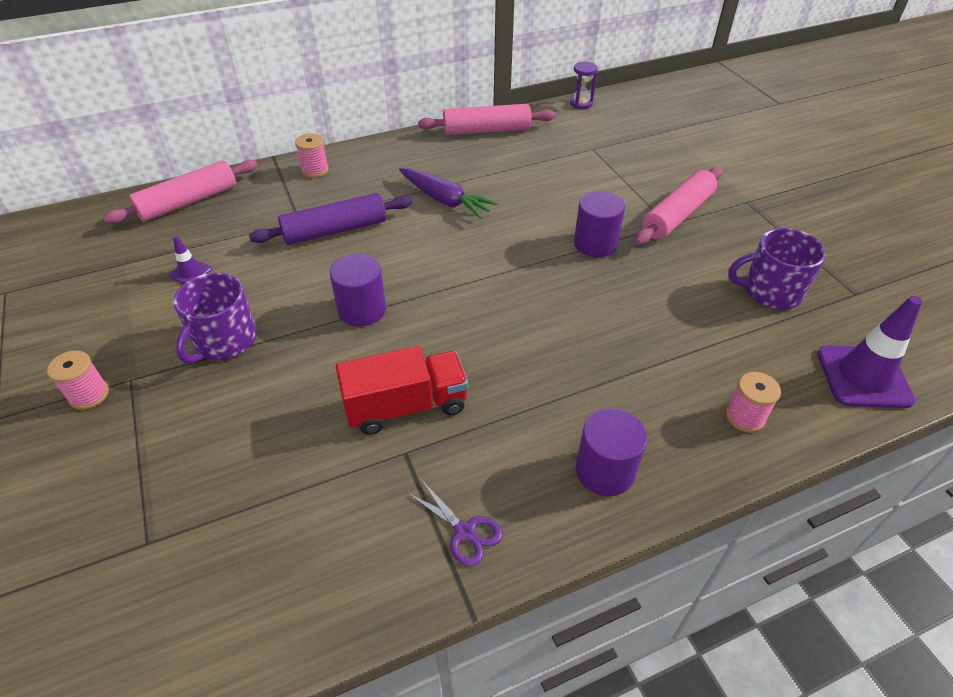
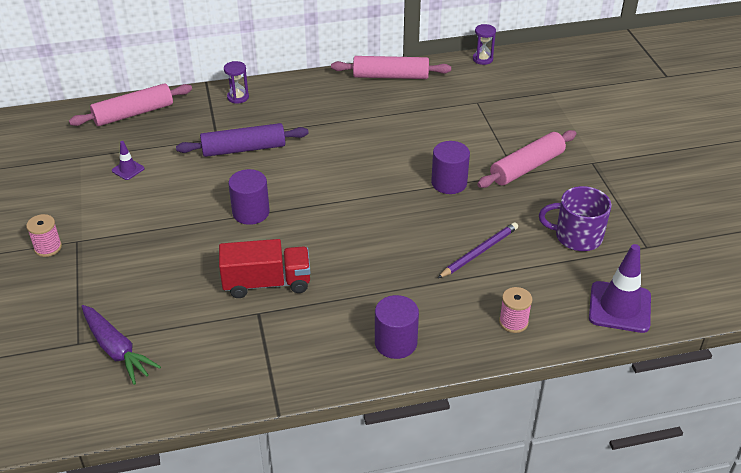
camera: 10 degrees right, 5 degrees down
(224, 340) = (146, 222): purple mug -> none
(315, 170) = (238, 97): pink spool -> purple hourglass
(445, 200) = (338, 134): purple carrot -> purple carrot (117, 350)
(465, 531) = (286, 365): purple scissors -> none
(664, 326) = (479, 252): none -> purple pencil

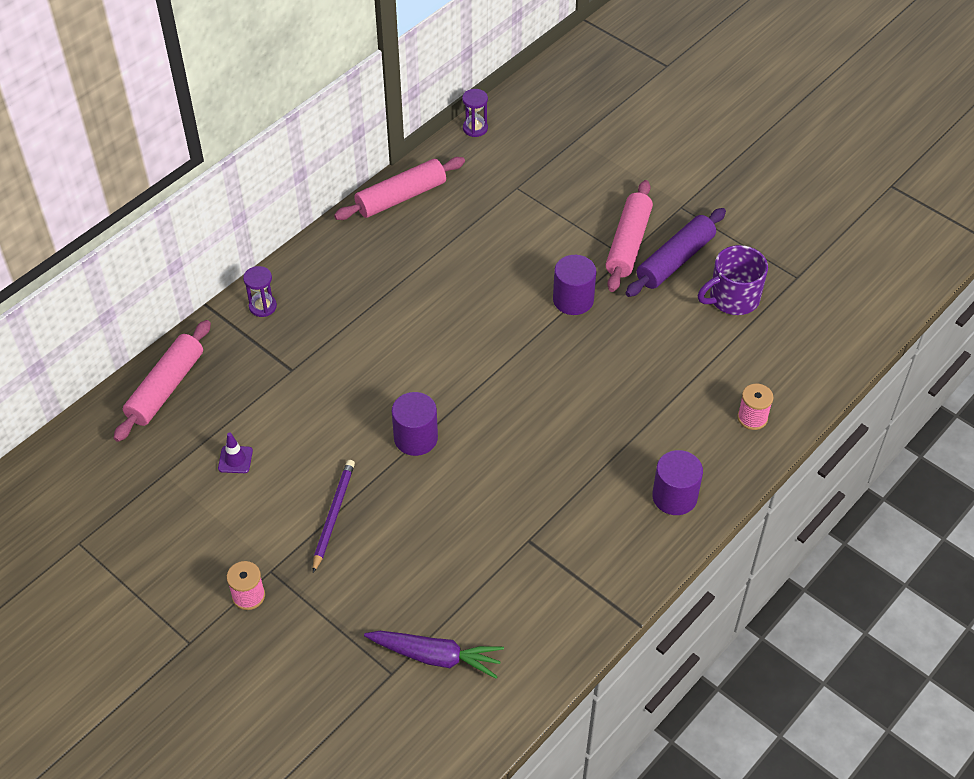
camera: 35 degrees left, 10 degrees up
(244, 149) = (334, 368): purple rolling pin -> purple rolling pin (675, 260)
(267, 283) = (506, 505): red truck -> none
(479, 252) = (664, 362): purple pencil -> purple pencil (333, 515)
(619, 307) = (823, 353): purple traffic cone -> none

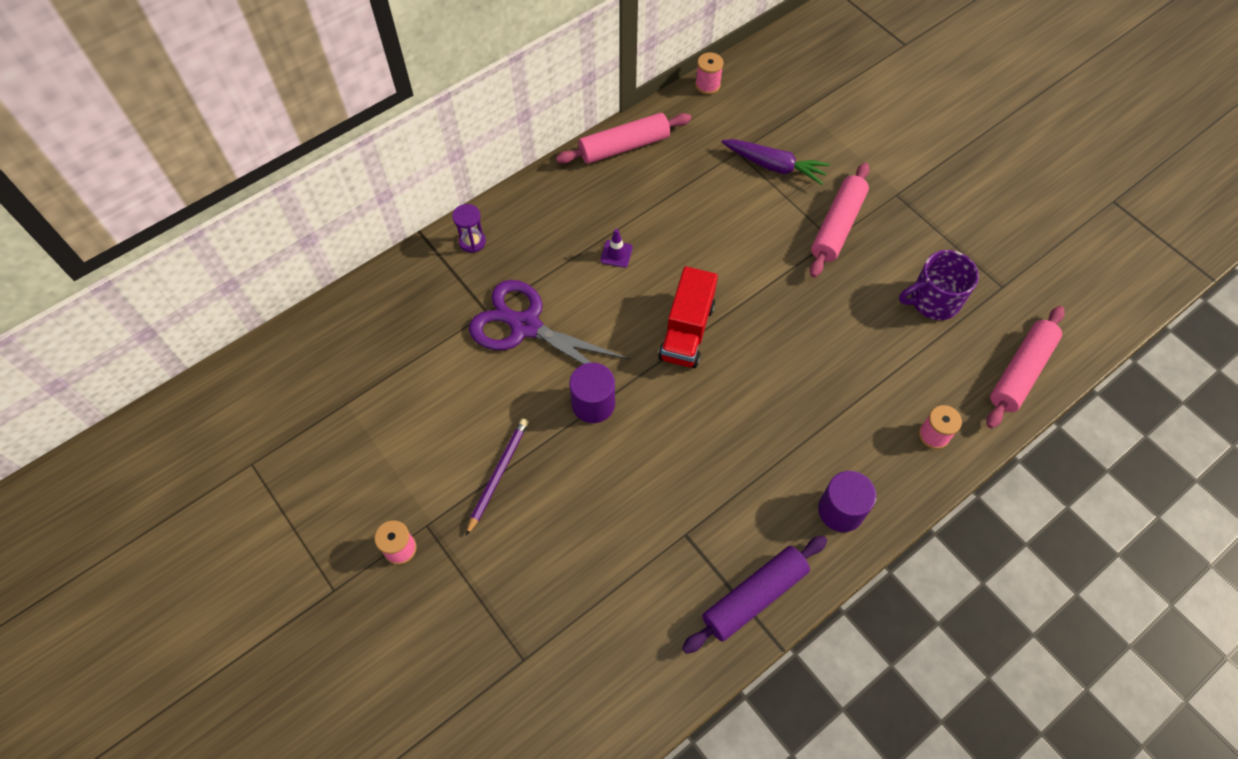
camera: 10 degrees right, 10 degrees up
(166, 388) = (365, 313): pink rolling pin -> pink rolling pin (1020, 372)
(235, 459) = (415, 399): purple traffic cone -> purple traffic cone (616, 254)
(333, 377) = (525, 326): none -> purple scissors
(436, 656) = (571, 649): purple carrot -> purple carrot (774, 166)
(475, 128) = (707, 85): purple hourglass -> pink spool
(496, 359) = (686, 331): none -> red truck
(573, 300) = (773, 278): purple cylinder -> none
(675, 260) = (881, 251): purple rolling pin -> purple rolling pin (754, 597)

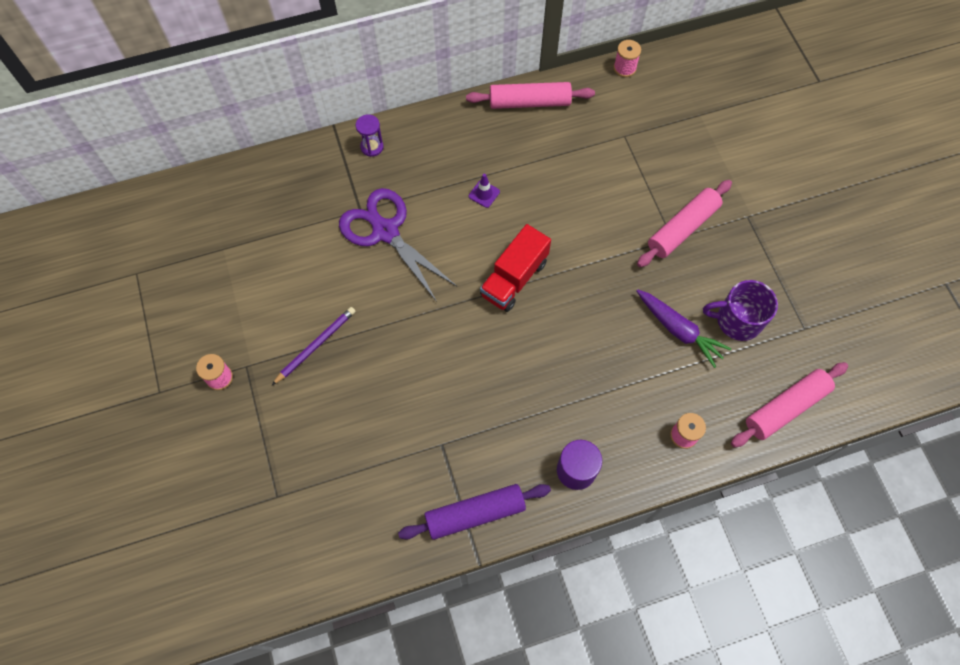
camera: 20 degrees right, 5 degrees up
(593, 404) = (413, 313): purple cylinder -> none
(774, 166) = (651, 158): purple carrot -> purple carrot (679, 330)

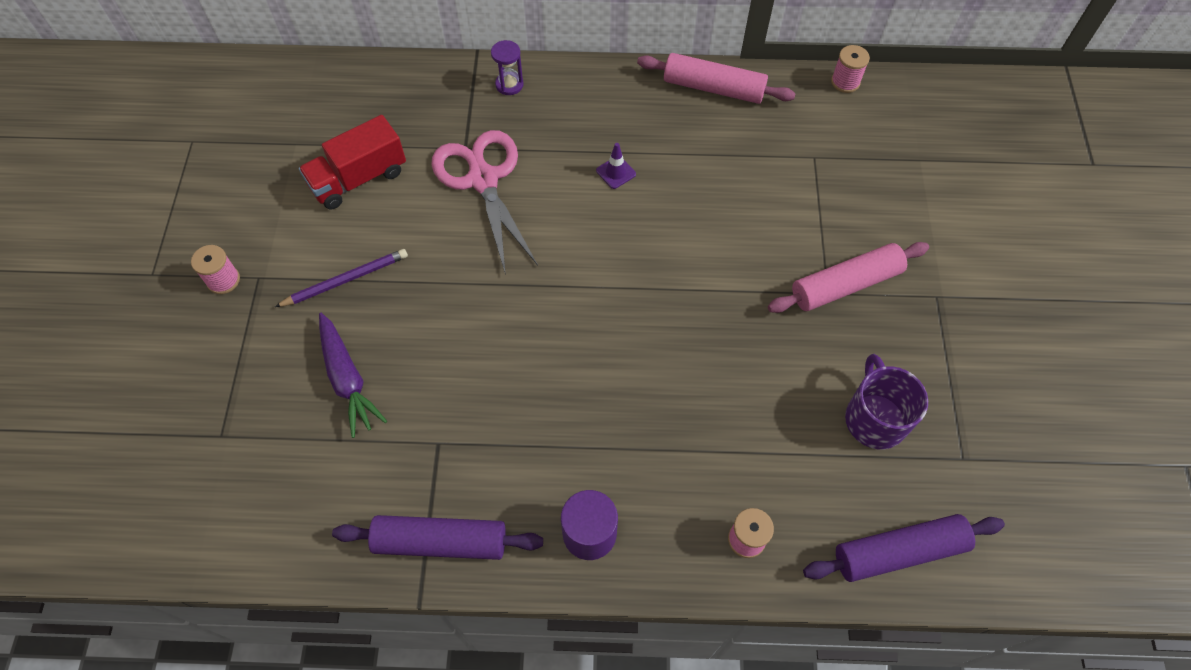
camera: 20 degrees right, 5 degrees down
(385, 232) = (483, 180): purple scissors -> pink scissors
(514, 278) = (610, 278): red truck -> red truck (358, 178)
(679, 330) = (792, 406): purple carrot -> purple carrot (348, 379)
(737, 320) = (875, 418): purple mug -> purple mug turned 60 degrees clockwise
(785, 408) = (899, 552): pink rolling pin -> purple rolling pin

